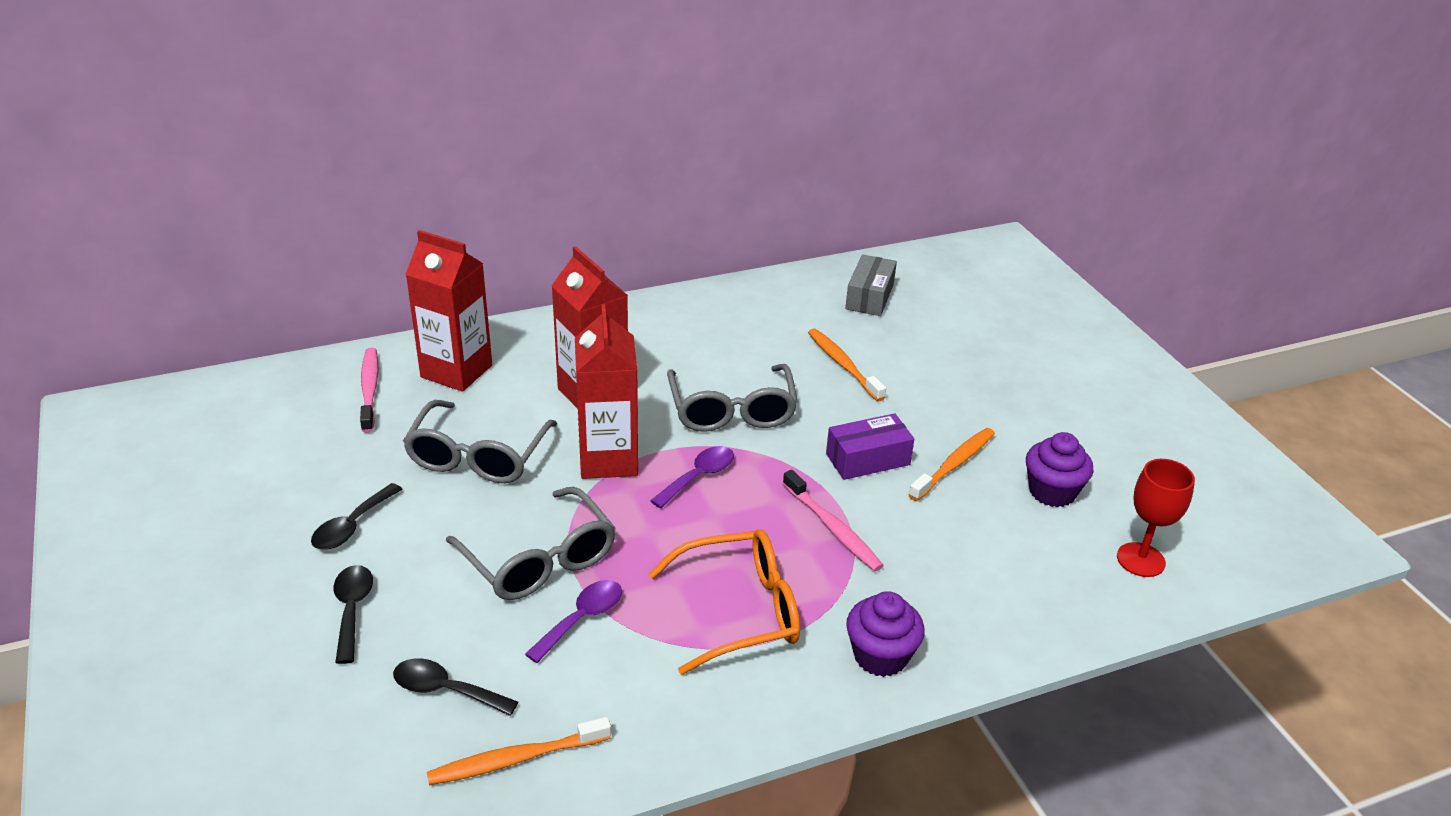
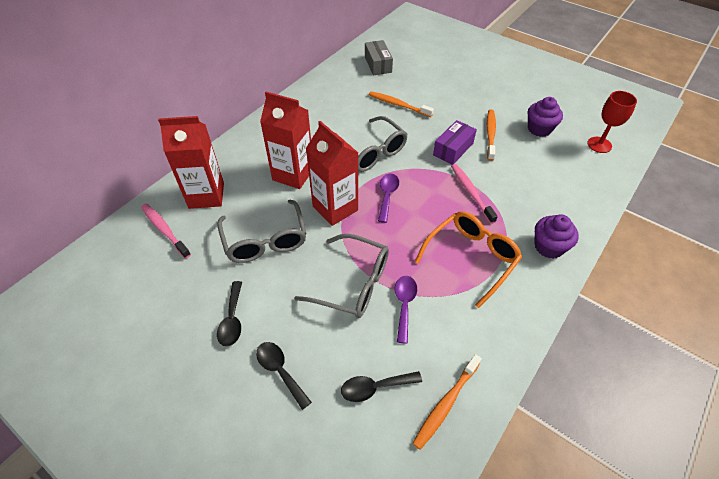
camera: 30 degrees left, 15 degrees up
(833, 528) = (471, 192): pink toothbrush -> pink toothbrush turned 135 degrees counterclockwise

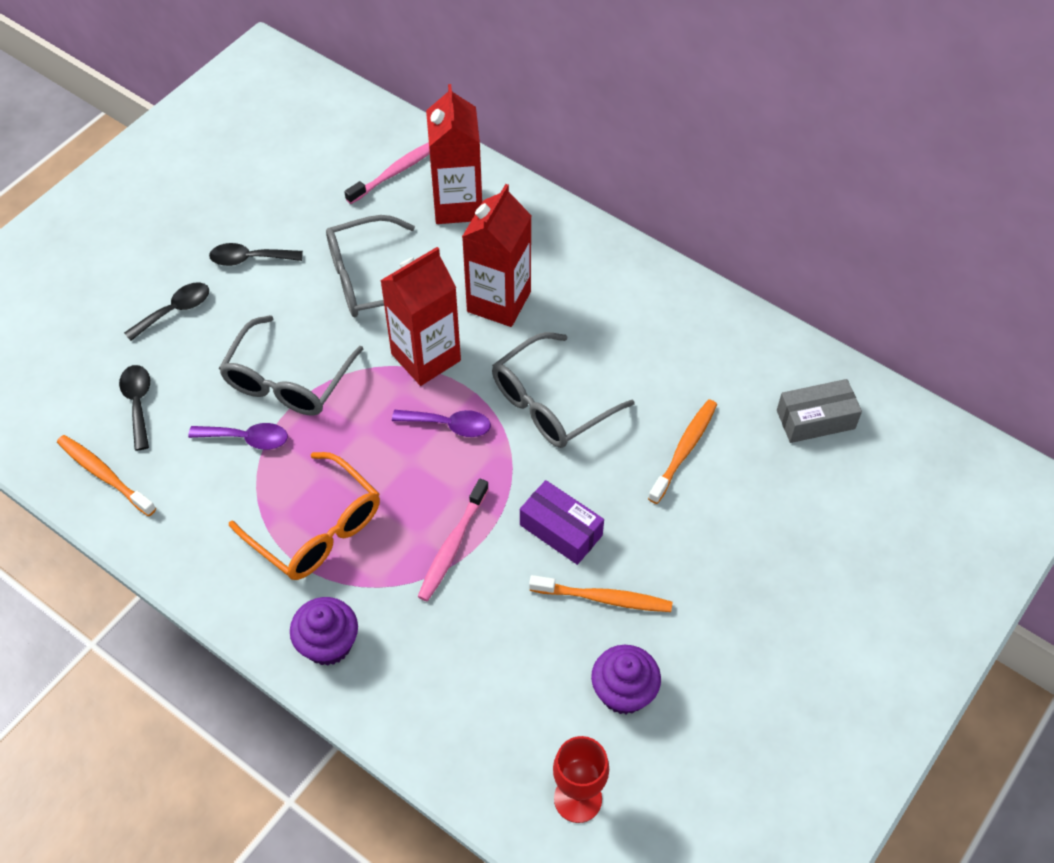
camera: 90 degrees right, 5 degrees up
(471, 192) = (452, 546): pink toothbrush -> pink toothbrush turned 135 degrees clockwise

